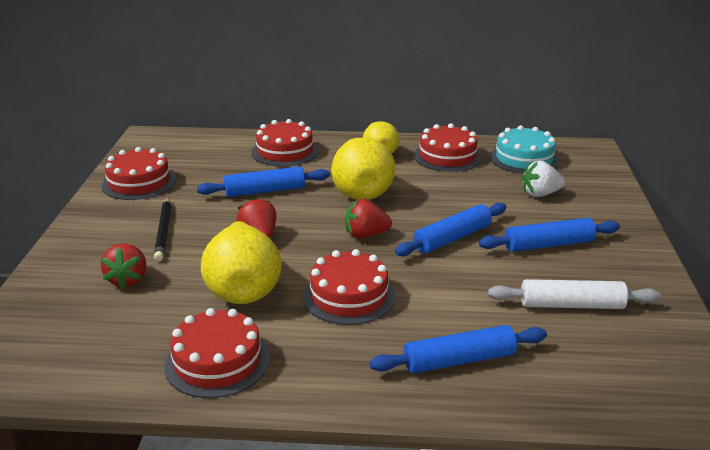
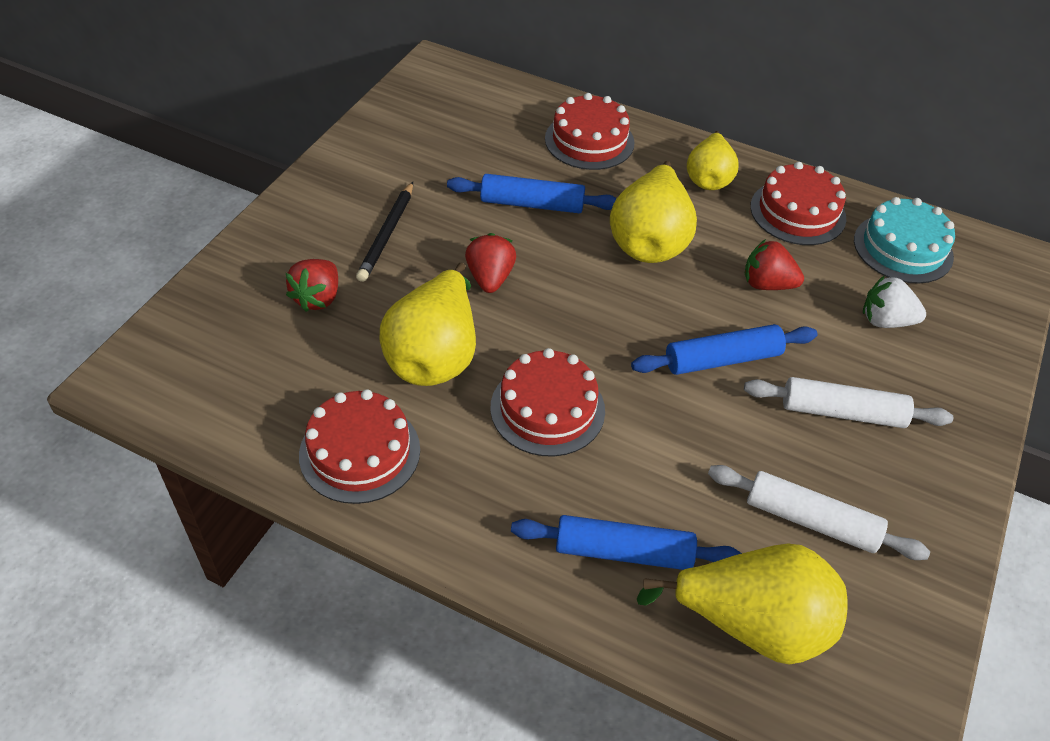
camera: 20 degrees right, 20 degrees up
(139, 182) = (392, 144): red cake -> none
(366, 235) = (617, 318): red strawberry -> red strawberry (767, 284)
(548, 245) = (842, 412): blue rolling pin -> white rolling pin
(576, 373) = (751, 624): none -> yellow pear

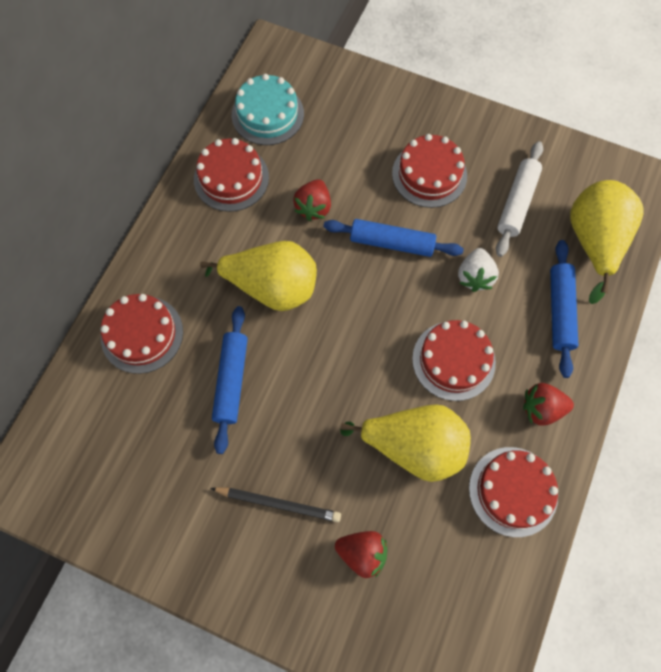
camera: 90 degrees left, 20 degrees up
(490, 278) = (325, 410): red strawberry -> red strawberry (541, 408)
(708, 179) = (192, 239): yellow pear -> none
(722, 359) = (392, 243): blue rolling pin -> blue rolling pin turned 60 degrees counterclockwise
(842, 412) = (429, 174): white rolling pin -> red cake
(885, 321) = (343, 137): white strawberry -> white strawberry (474, 276)

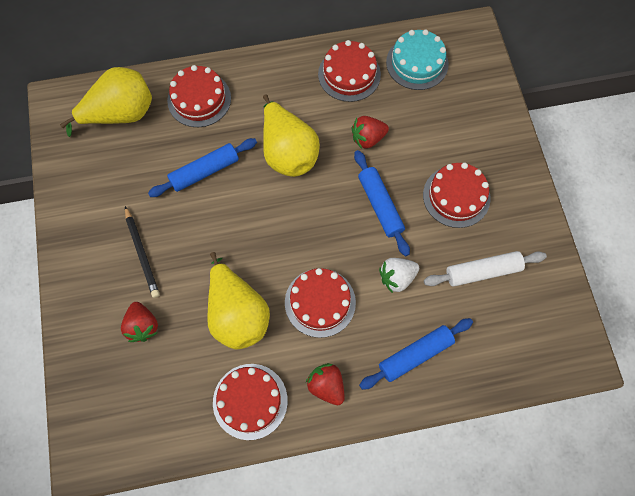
camera: 55 degrees right, 0 degrees up
(593, 242) = (494, 347): yellow pear -> yellow pear (121, 114)

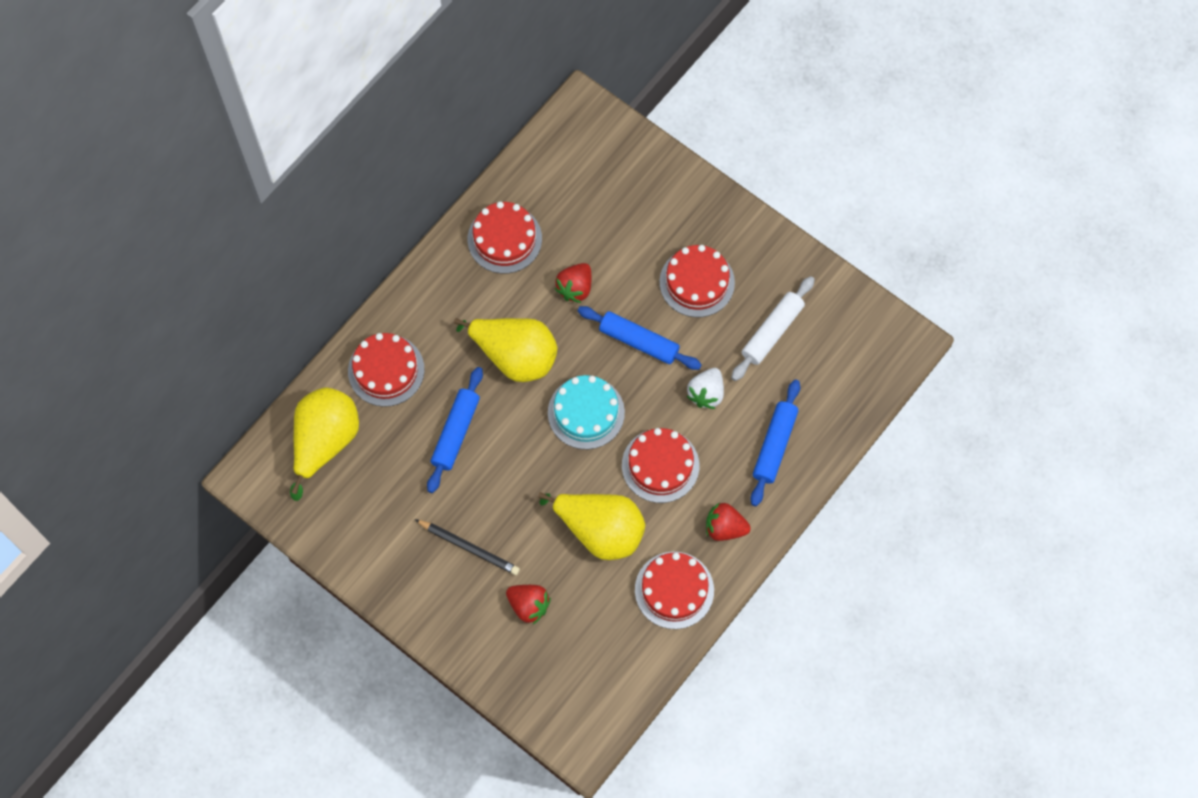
camera: 40 degrees left, 0 degrees up
(417, 63) = (557, 180): turquoise cake -> turquoise cake (586, 412)

